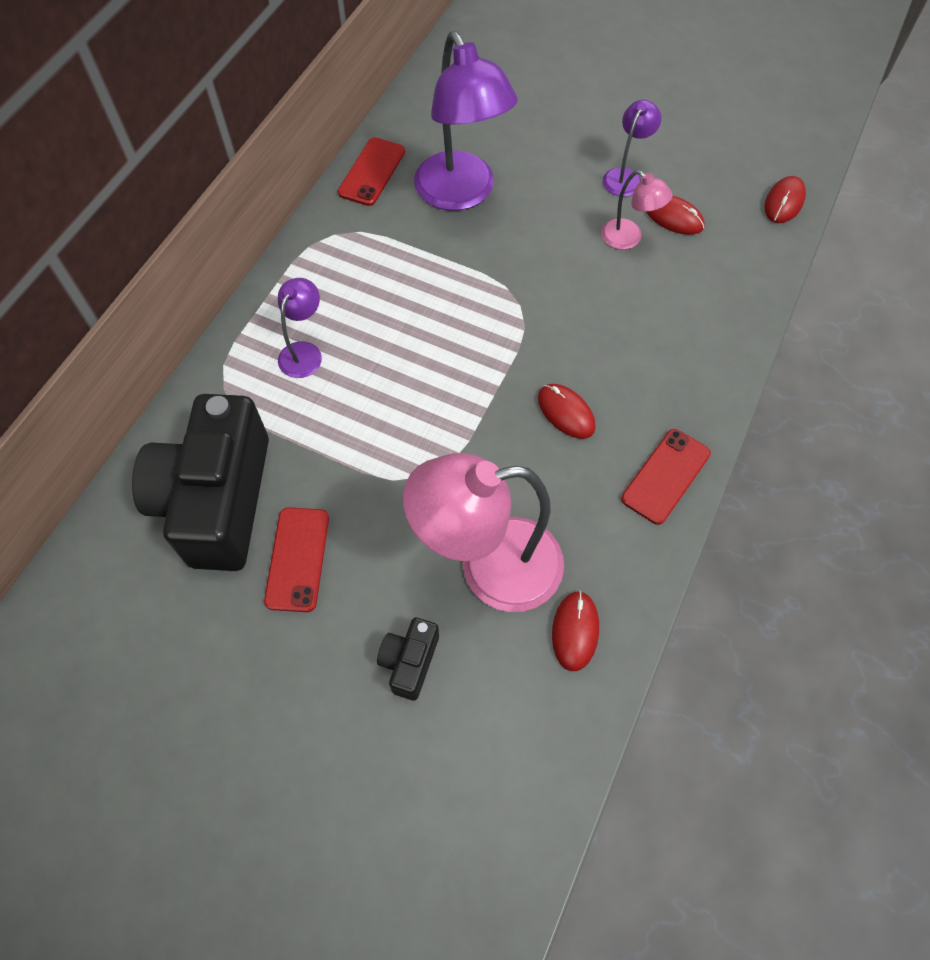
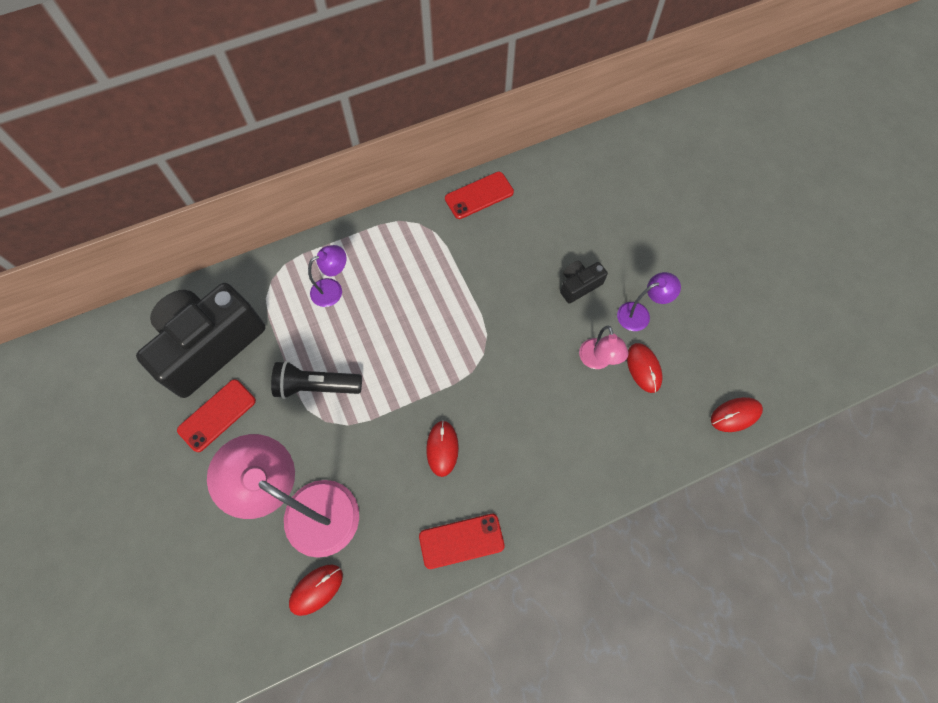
camera: 40 degrees right, 5 degrees up
(380, 451) = (316, 386): none -> black flashlight
(409, 661) = (216, 526): black camera -> black camera (579, 285)
(461, 194) = (519, 250): purple lamp -> none

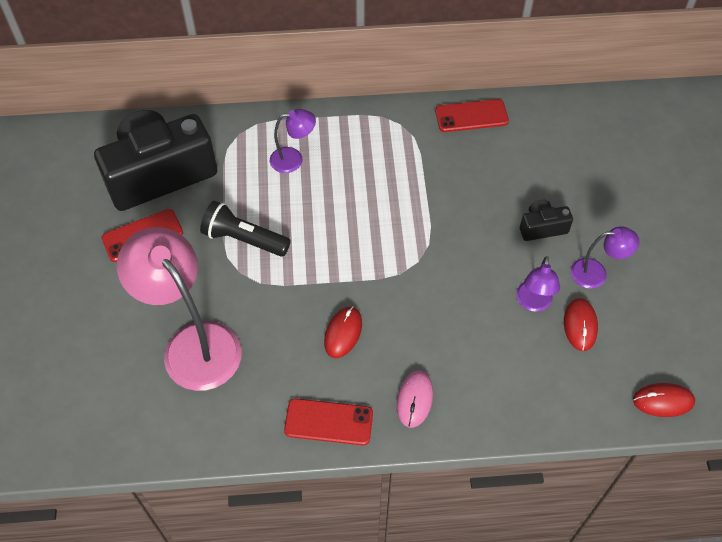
camera: 20 degrees right, 10 degrees down
(316, 589) = (173, 416): red mouse -> none
(529, 490) = (414, 399): none -> pink mouse
(597, 361) = (533, 303): pink lamp -> purple lamp

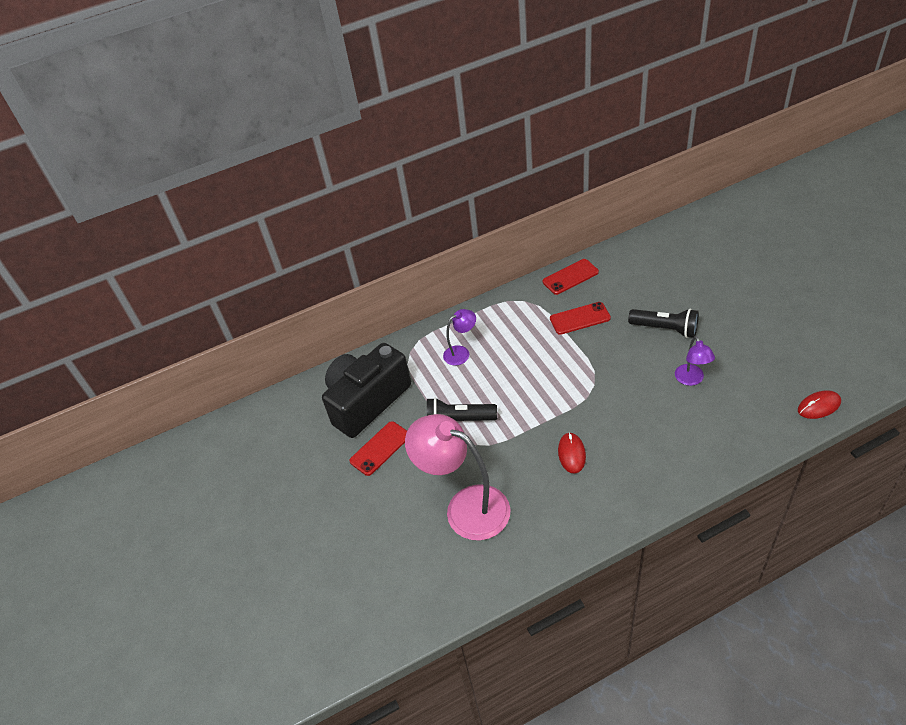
camera: 15 degrees left, 10 degrees down
(328, 422) = (600, 518): red phone -> red phone (580, 318)
(414, 399) = (651, 477): pink mouse -> none
(542, 227) = (665, 329): black camera -> black flashlight
(580, 325) = (732, 381): red mouse -> none
(596, 273) = (721, 343): purple lamp -> none

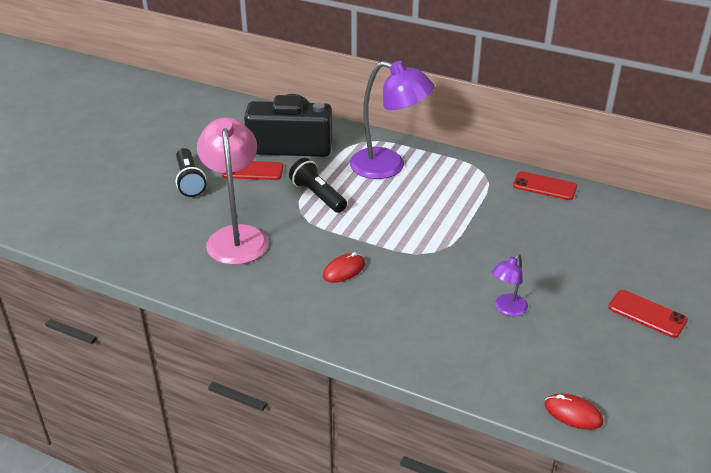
camera: 45 degrees right, 10 degrees down
(461, 353) = (388, 166): purple lamp -> purple lamp, size x2.05
(580, 318) = (501, 212): red phone -> red phone (647, 314)
(665, 329) = (551, 268): black flashlight -> black flashlight (189, 181)

